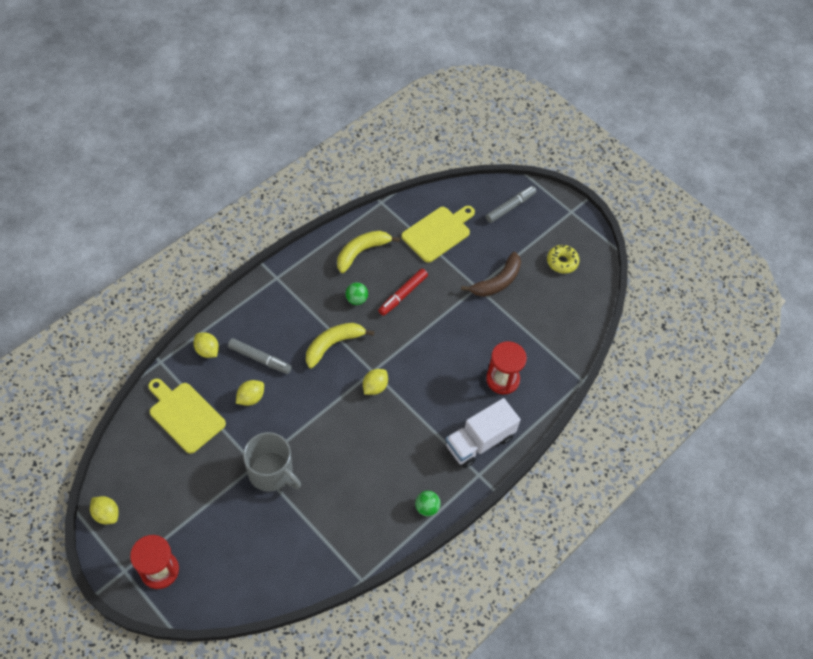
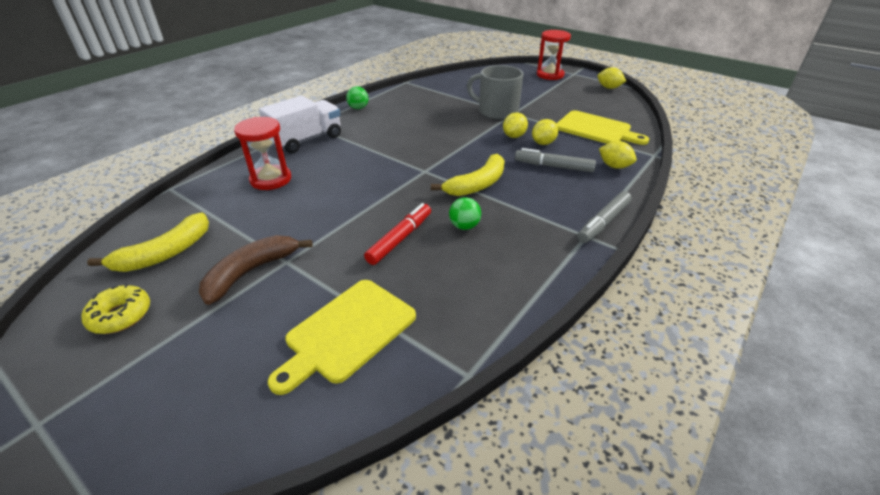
camera: 175 degrees right, 20 degrees down
(361, 252) = (477, 282): yellow banana -> yellow banana (165, 253)
(375, 387) = (419, 161): yellow lemon -> yellow lemon (514, 136)
(510, 207) = (182, 411): grey marker -> grey marker (603, 222)

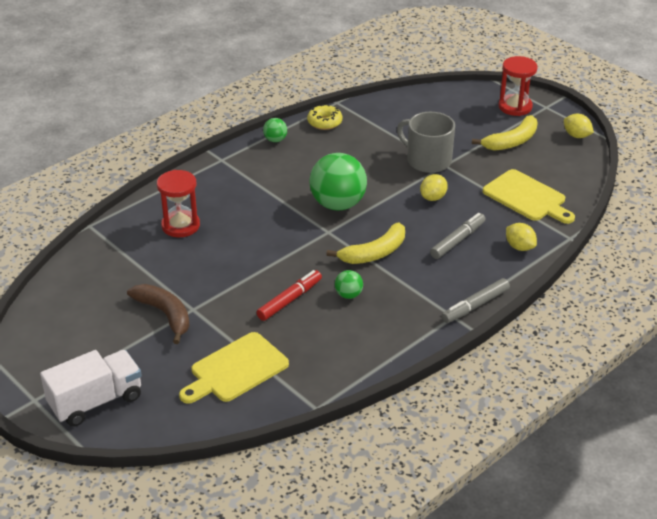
camera: 10 degrees right, 0 degrees up
(121, 315) = (71, 337): yellow donut -> yellow donut (324, 122)
(165, 253) = (96, 290): yellow banana -> yellow banana (512, 141)
(251, 272) = (165, 315): brown banana -> brown banana turned 90 degrees clockwise
(306, 140) = (216, 180): white truck -> white truck (96, 401)
(428, 148) = (338, 204): none -> green ball
(543, 143) = (460, 210): yellow lemon -> none
(553, 166) = (457, 240): grey marker -> grey marker turned 105 degrees clockwise

